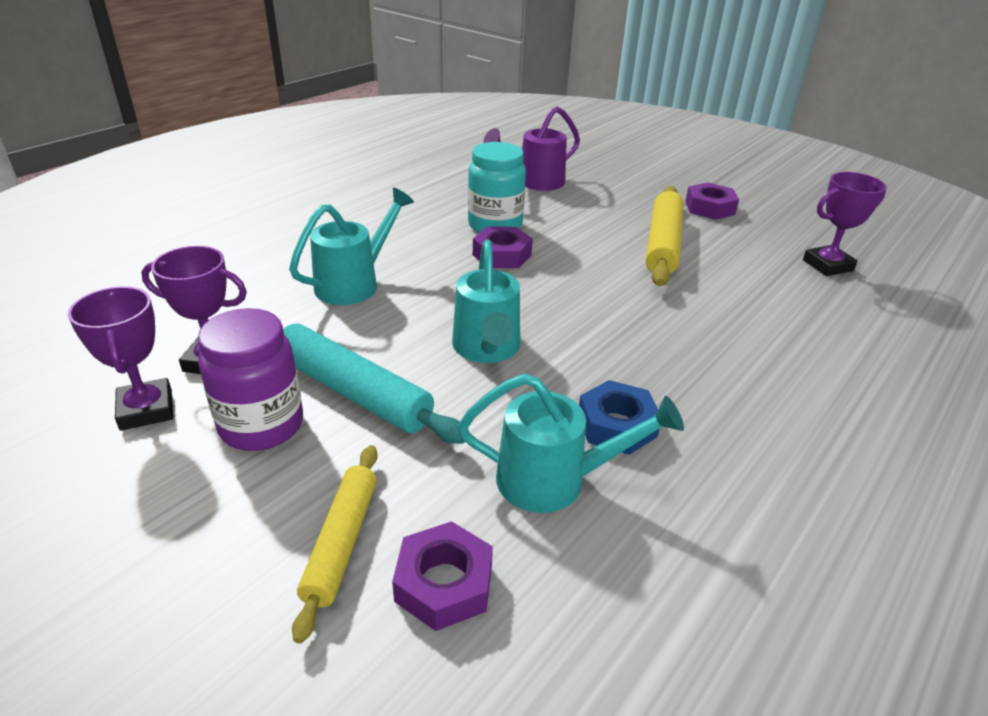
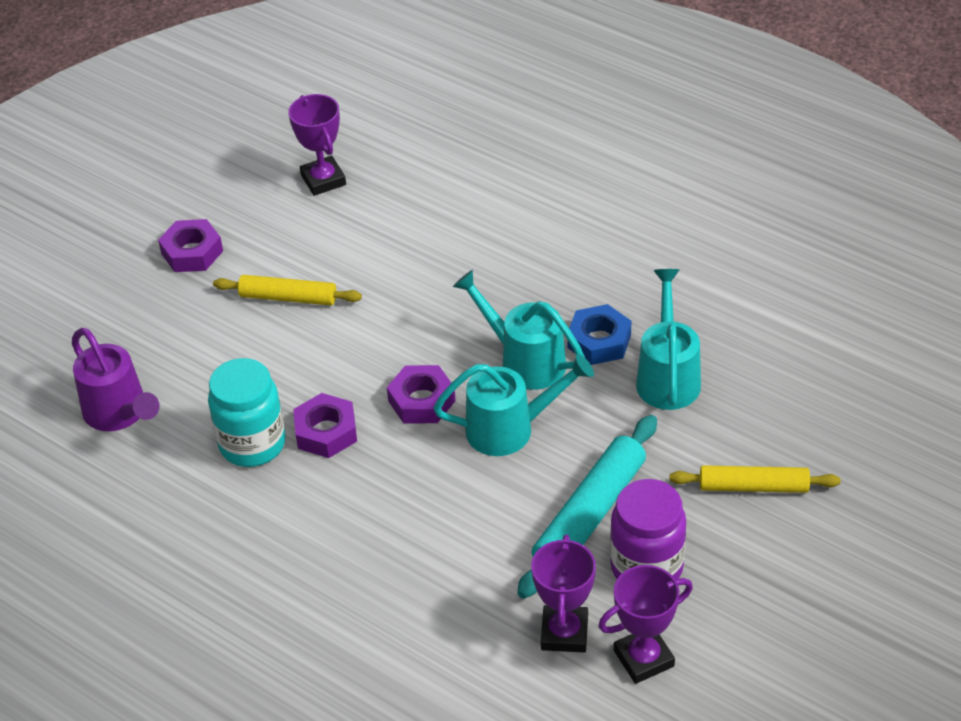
camera: 90 degrees left, 10 degrees up
(354, 283) = (404, 553): turquoise watering can -> turquoise watering can (525, 360)
(444, 583) = (772, 427): purple nut -> purple nut (421, 401)
(663, 244) = (288, 297): yellow rolling pin -> yellow rolling pin, size x0.66

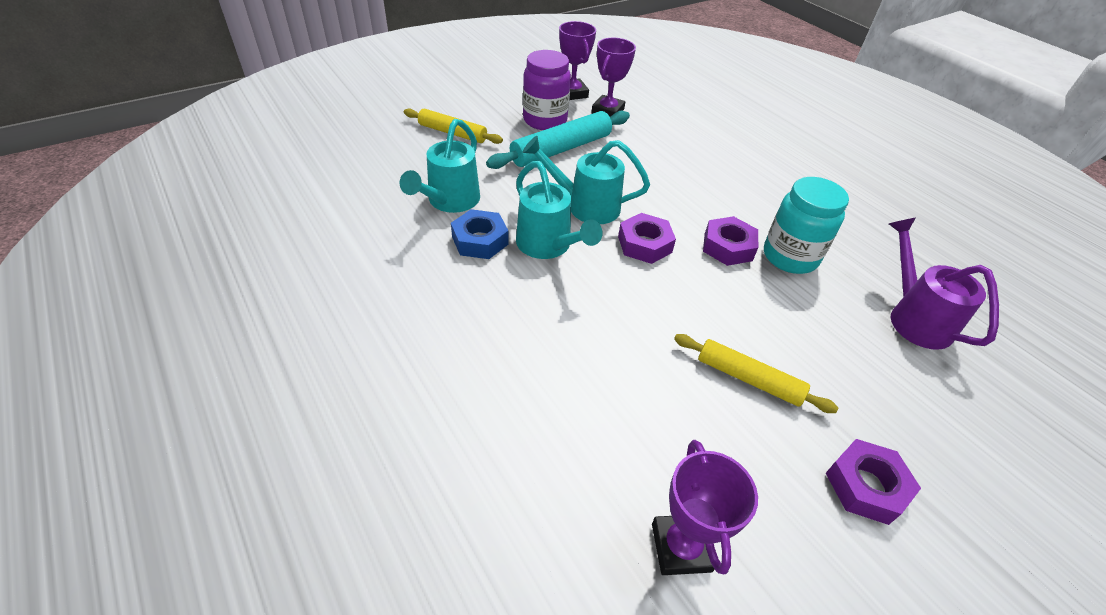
camera: 165 degrees left, 0 degrees up
(643, 658) = (572, 93): purple trophy -> purple trophy turned 75 degrees clockwise

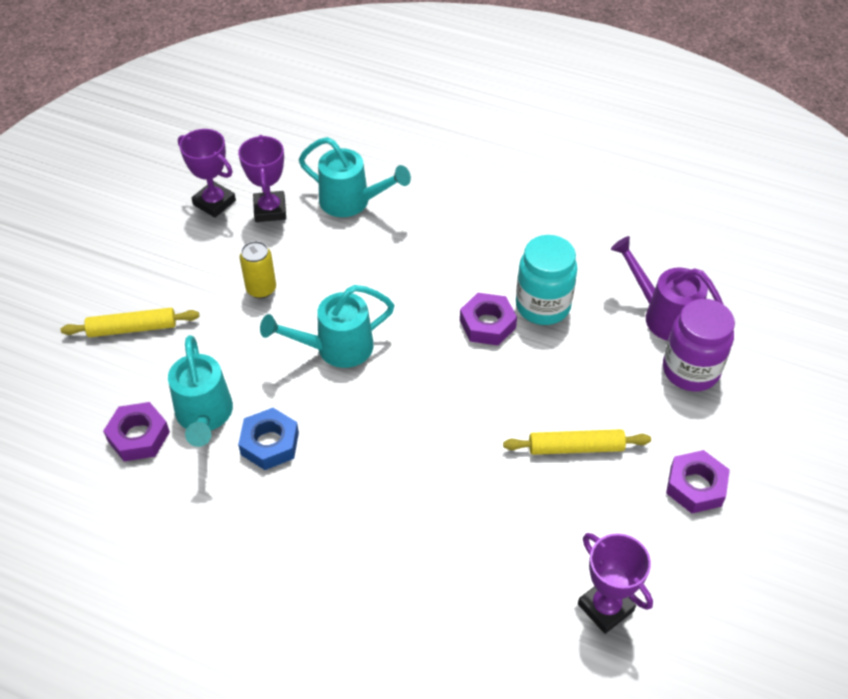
camera: 30 degrees left, 5 degrees up
(545, 120) = (215, 258): purple jar -> purple jar (690, 370)
(548, 246) = (335, 413): turquoise watering can -> turquoise watering can (351, 202)
(561, 149) = (261, 289): turquoise rolling pin -> yellow can
(644, 244) = (417, 362): purple nut -> purple nut (138, 436)

